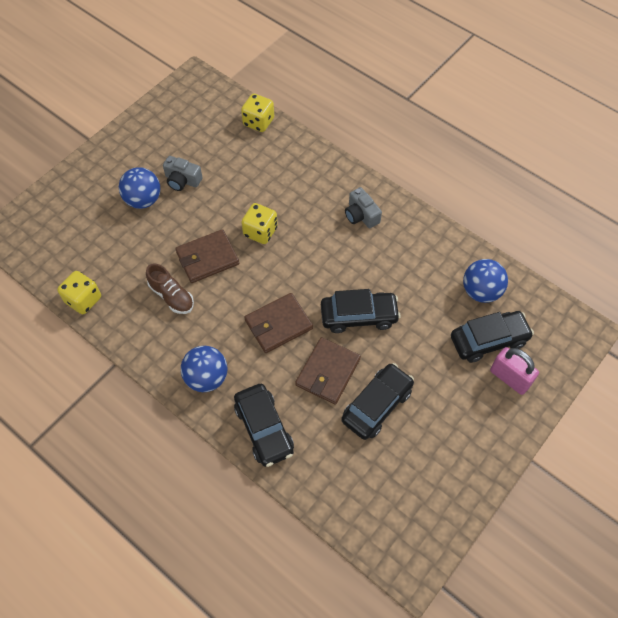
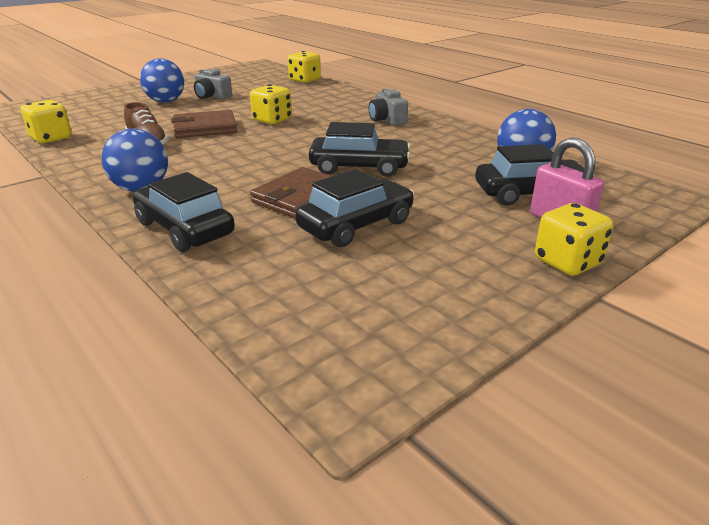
camera: 10 degrees right, 30 degrees down
(264, 429) = (184, 228): black car -> black car turned 150 degrees clockwise
(278, 324) = (257, 165): brown wallet -> none
(514, 429) = (567, 262): none -> yellow dice

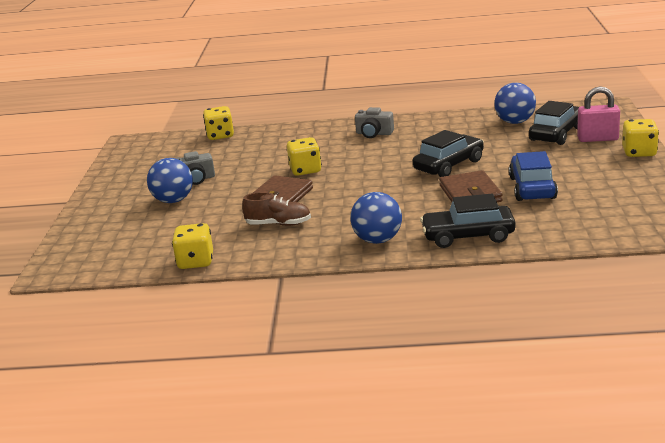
camera: 45 degrees left, 5 degrees down
(356, 225) = (532, 188): black car -> blue car

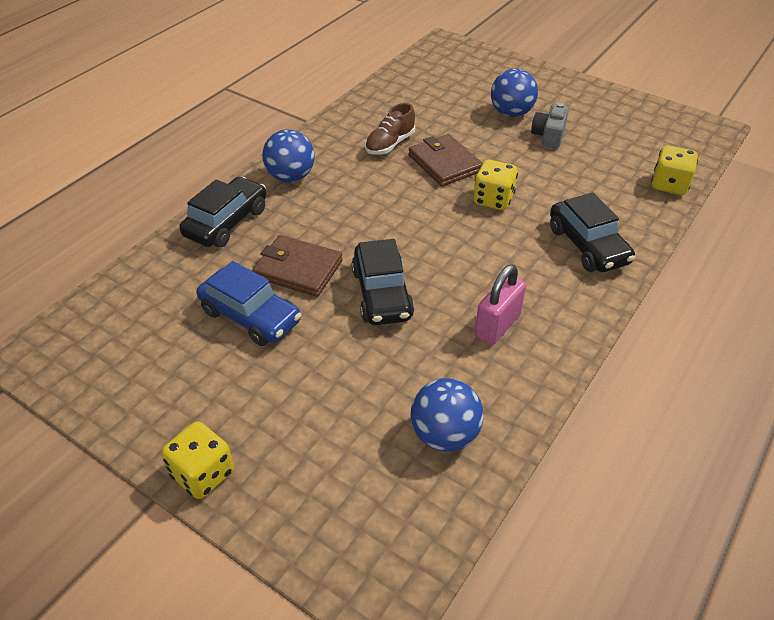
camera: 120 degrees right, 20 degrees up
(195, 262) = (377, 93): yellow dice -> none
(374, 133) = (549, 290): grey camera -> none
(556, 134) = (355, 444): black car -> black car (587, 245)
(597, 139) = (289, 471): pink padlock -> pink padlock (497, 326)

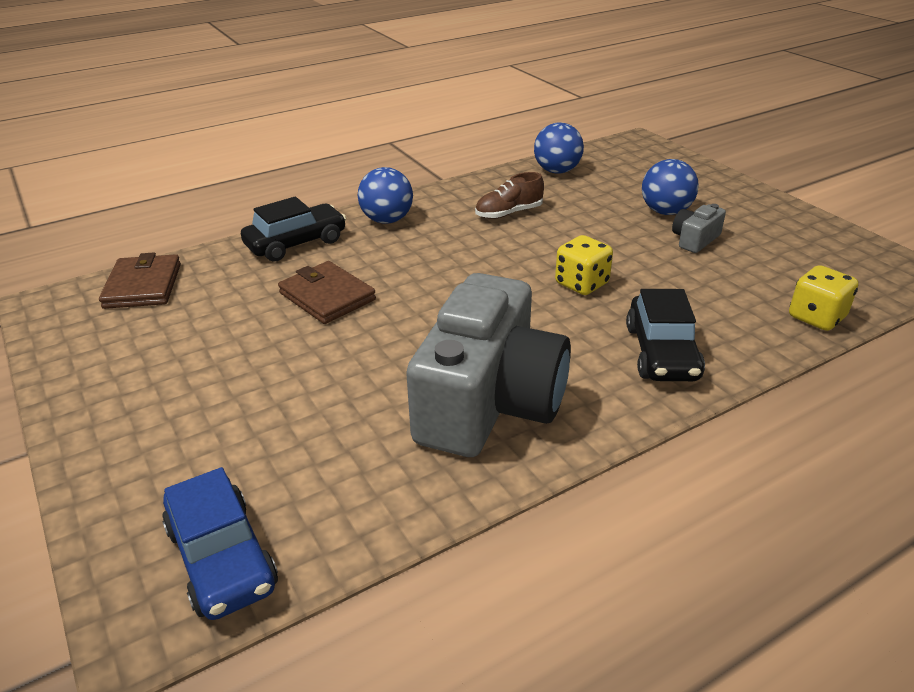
camera: 25 degrees right, 10 degrees down
(203, 474) = (85, 444): yellow dice -> none
(250, 316) = (248, 324): blue car -> blue car (222, 558)
(382, 294) = (390, 339): black car -> none
(444, 435) = (343, 489): blue ball -> blue ball (557, 171)
(445, 163) = (554, 241): brown wallet -> brown wallet (143, 286)
(497, 326) = (489, 402): pink padlock -> grey camera

